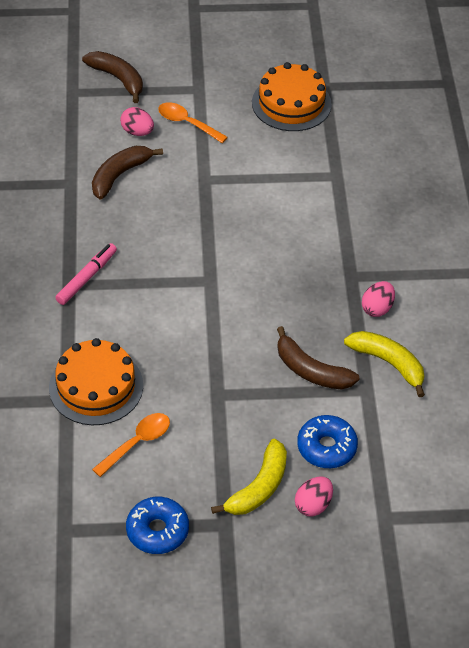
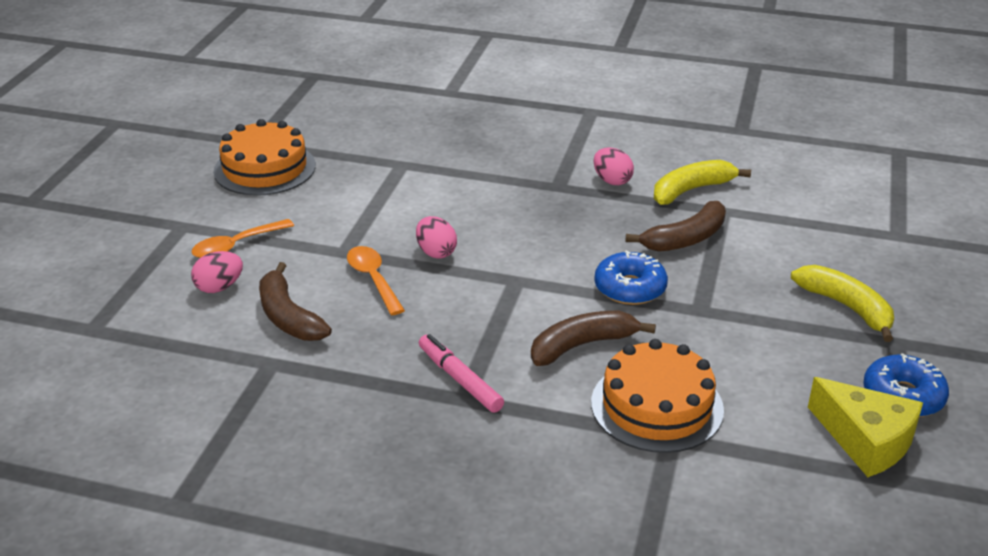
camera: 70 degrees left, 15 degrees down
(99, 510) = (866, 440): none -> yellow cheese
(118, 79) = (104, 285): brown banana -> brown banana (582, 345)
(137, 443) = (761, 387): orange spoon -> orange spoon (373, 279)
(313, 505) = (876, 276): pink egg -> pink egg (436, 252)
(326, 447) = (797, 251): blue donut -> blue donut (630, 288)

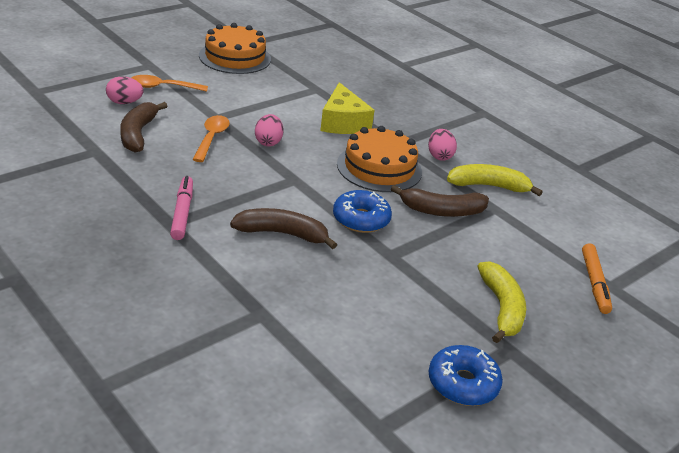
camera: 30 degrees right, 0 degrees up
(657, 406) = (279, 291): orange cake -> orange cake (379, 168)
(866, 440) = (393, 393): yellow cheese -> yellow cheese (343, 122)
(882, 240) = (594, 283): none -> orange marker

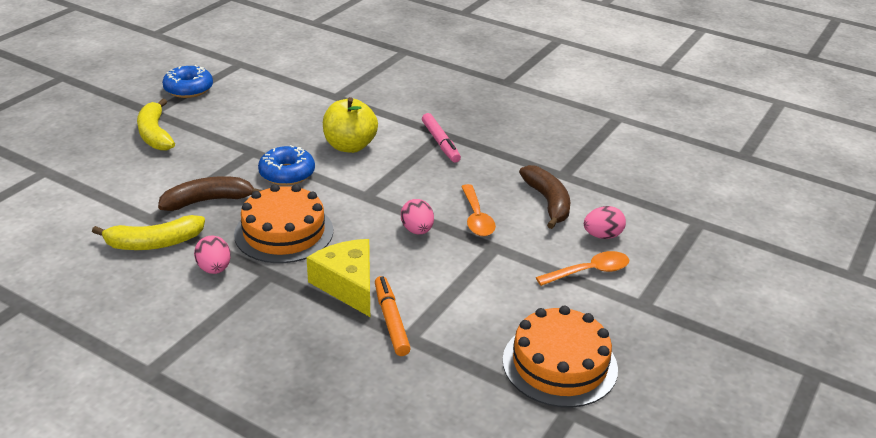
camera: 165 degrees right, 0 degrees up
(282, 234) = (350, 146): brown banana -> yellow apple
(594, 283) = (62, 170): orange marker -> orange marker (391, 321)

